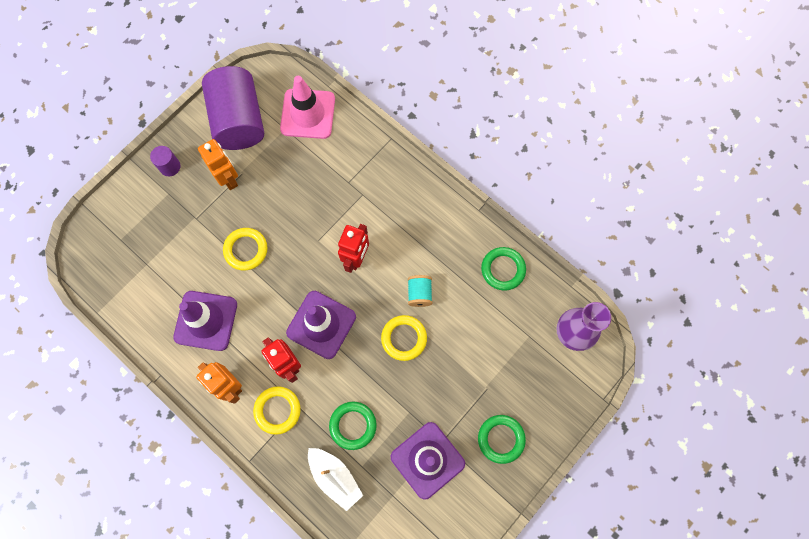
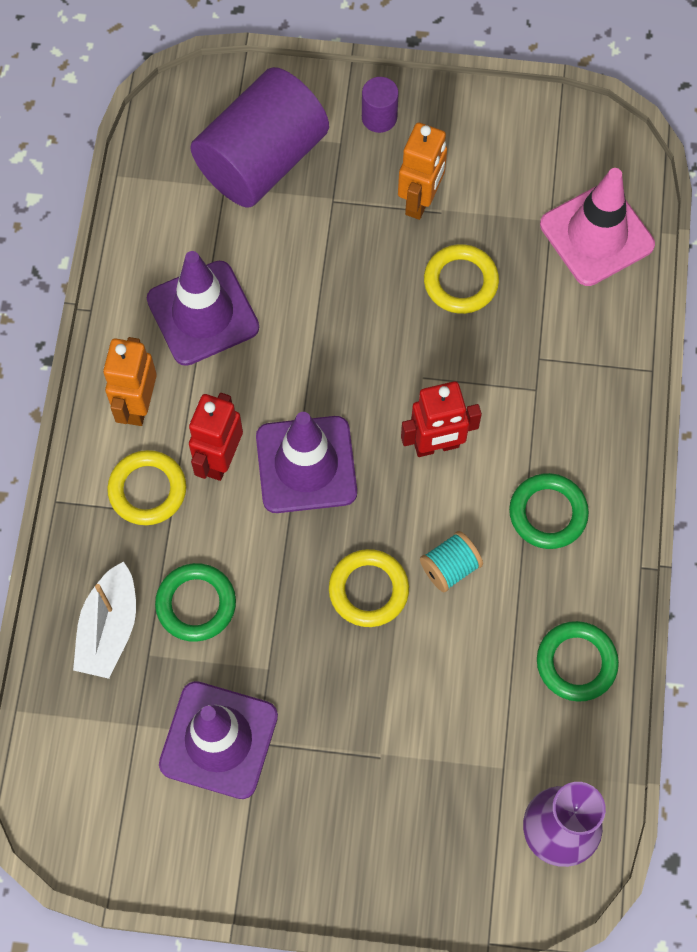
camera: 55 degrees right, 5 degrees down
(238, 120) = (513, 153): purple cylinder -> purple cylinder (262, 160)
(246, 250) = (337, 294): yellow ring -> yellow ring (460, 282)
(501, 439) = (321, 826): green ring -> green ring (548, 513)

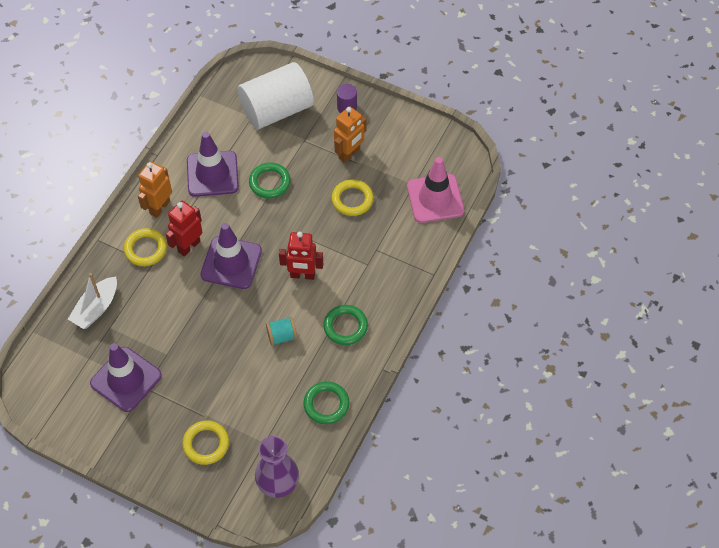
camera: 20 degrees right, 10 degrees down
(196, 604) = (144, 311): green ring -> green ring (269, 182)
(262, 160) = (276, 110): purple cylinder -> white cylinder
(368, 590) = (235, 333): yellow ring -> yellow ring (206, 444)

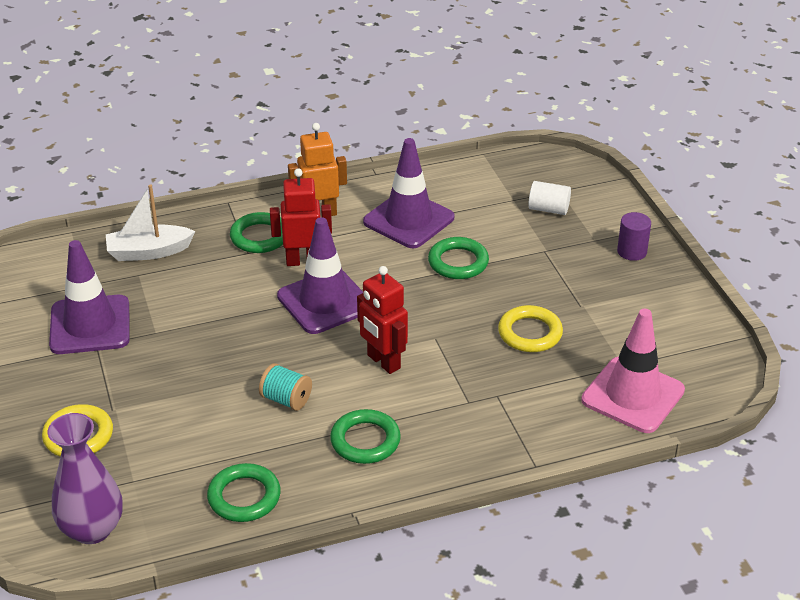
camera: 45 degrees right, 20 degrees down
(145, 249) = (259, 237): yellow ring -> green ring
(276, 110) = (548, 209): white cylinder -> white cylinder, size x0.42
(349, 154) = (581, 292): orange robot -> none

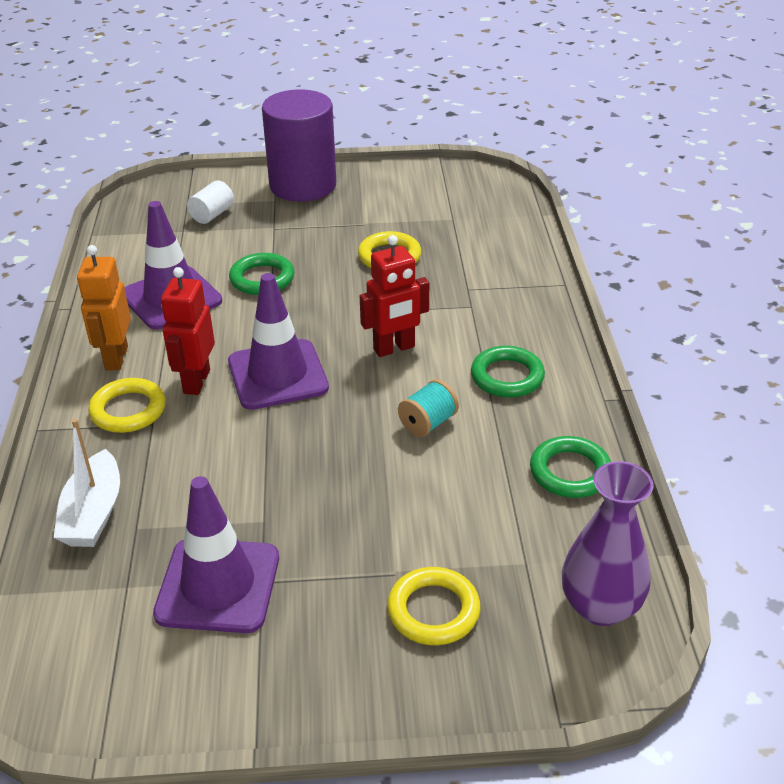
camera: 75 degrees left, 0 degrees up
(259, 237) = (128, 410): green ring -> yellow ring
(632, 251) = (303, 185): purple cylinder -> purple cylinder, size x2.37
(632, 395) = (491, 221): pink traffic cone -> none

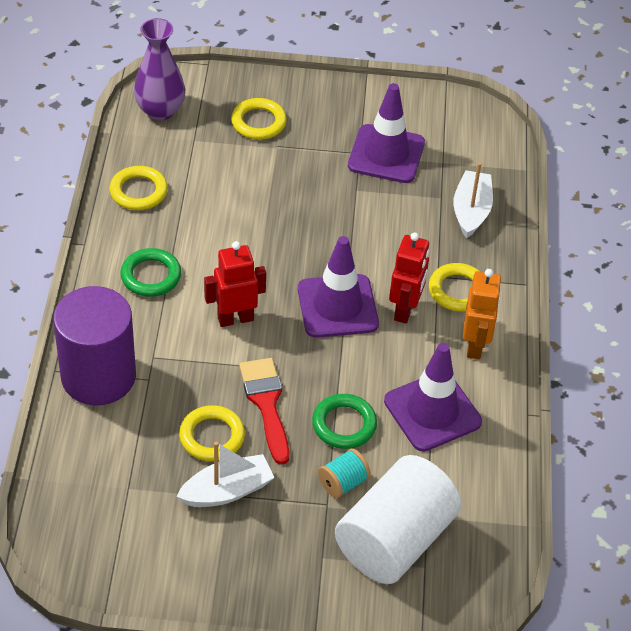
camera: 175 degrees left, 10 degrees up
(212, 214) = (395, 540): white cylinder -> white cylinder, size x2.37
(303, 185) = (286, 581): purple cylinder -> purple cylinder (98, 376)
(342, 284) = (266, 404): none -> red brush
(365, 226) = (227, 491): none -> white boat
(428, 423) = (227, 244): turquoise spool -> turquoise spool (343, 483)
(570, 472) = (138, 191): green ring -> yellow ring

